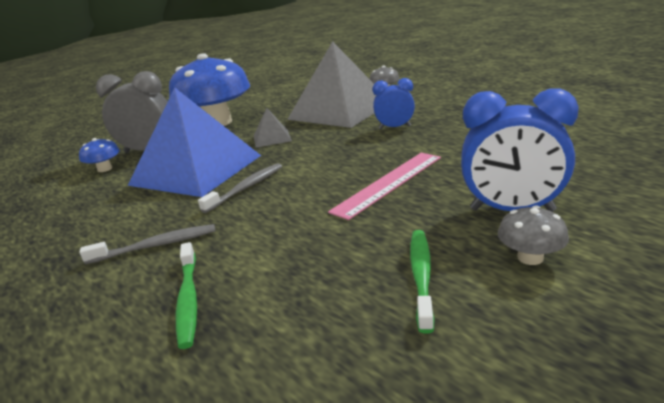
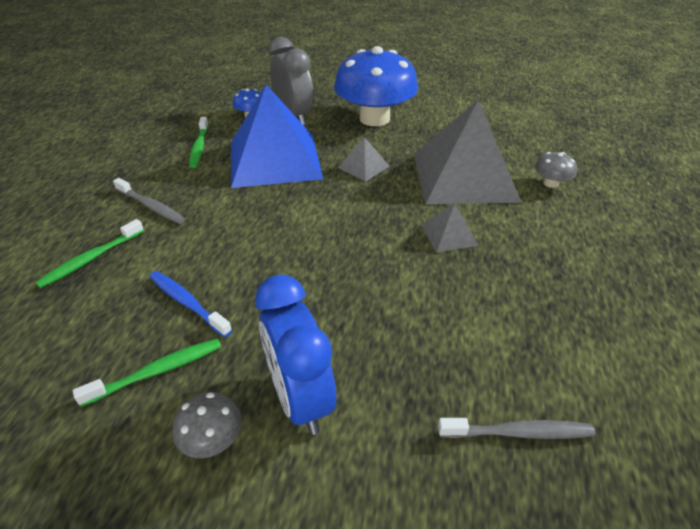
camera: 50 degrees right, 15 degrees up
(102, 203) = (199, 147): none -> green toothbrush
(246, 188) = (257, 202): grey toothbrush -> grey toothbrush (518, 432)
(342, 245) = (187, 303): none -> blue toothbrush
(389, 183) = (312, 285): pink ruler -> none
(395, 127) = (449, 235): blue clock -> grey pyramid

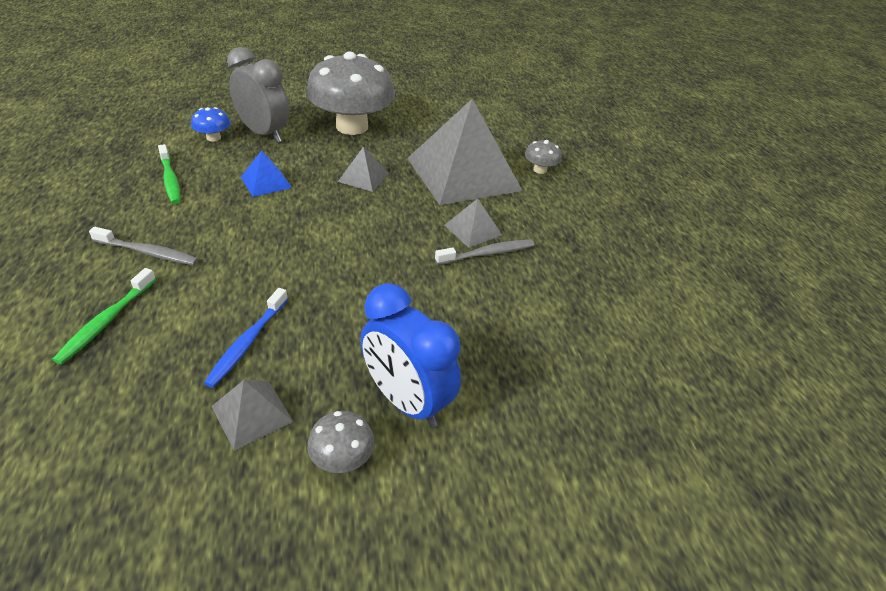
camera: 25 degrees left, 0 degrees up
(157, 371) = (252, 414): green toothbrush -> grey pyramid
(187, 303) = (247, 342): blue toothbrush -> blue toothbrush turned 90 degrees counterclockwise
(275, 159) = (266, 182): blue pyramid -> blue pyramid, size x0.42
(374, 119) = (352, 127): blue mushroom -> grey mushroom
(518, 432) = (595, 380): grey toothbrush -> grey toothbrush (487, 253)

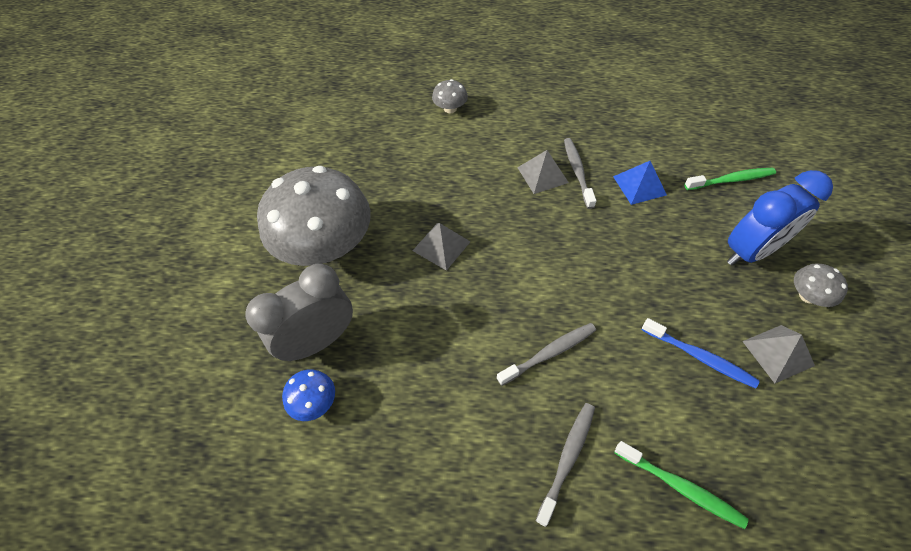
camera: 70 degrees left, 15 degrees up
(170, 179) = (414, 449): green toothbrush -> green toothbrush (731, 180)
(253, 240) = (549, 353): none -> grey toothbrush
(266, 182) = (437, 339): blue pyramid -> blue pyramid (639, 185)
(463, 174) = (448, 164): grey pyramid -> none

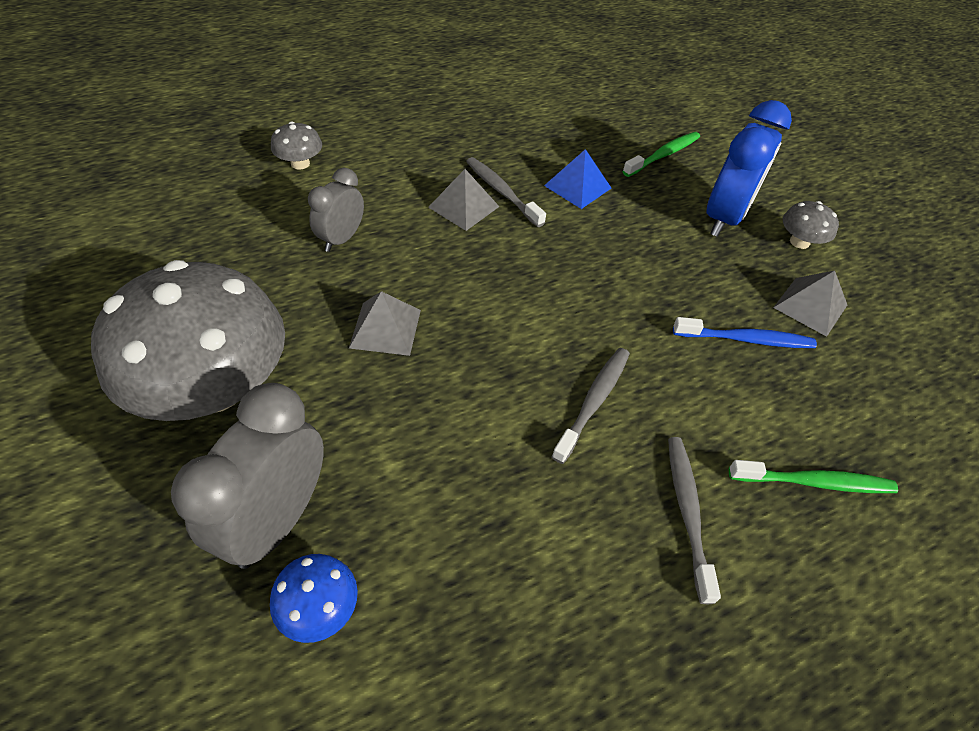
camera: 35 degrees left, 5 degrees down
(447, 173) = (341, 239): none -> grey clock

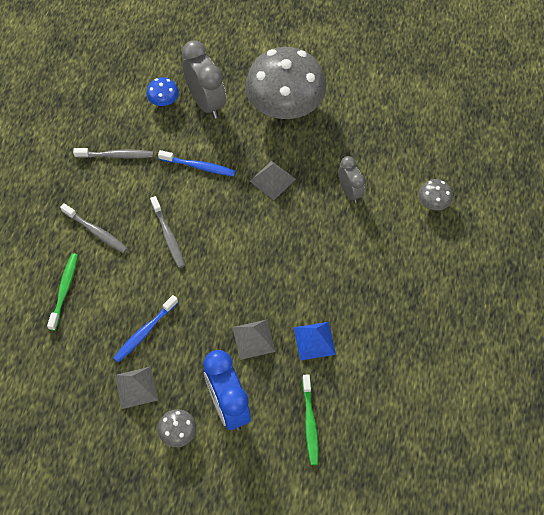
camera: 130 degrees right, 10 degrees up
(435, 439) = (199, 166): none -> blue toothbrush
(463, 206) = (338, 264): grey pyramid -> grey pyramid (253, 339)
(502, 192) = (337, 293): grey toothbrush -> grey toothbrush (116, 155)
(814, 482) = (64, 290): green toothbrush -> green toothbrush turned 150 degrees clockwise

